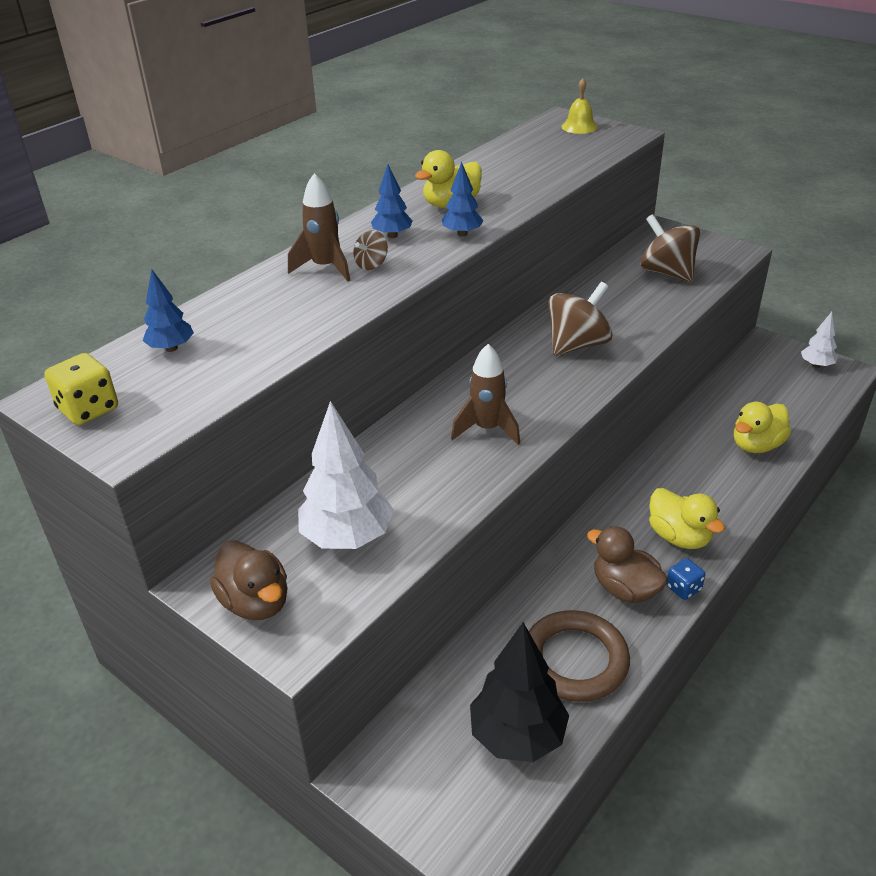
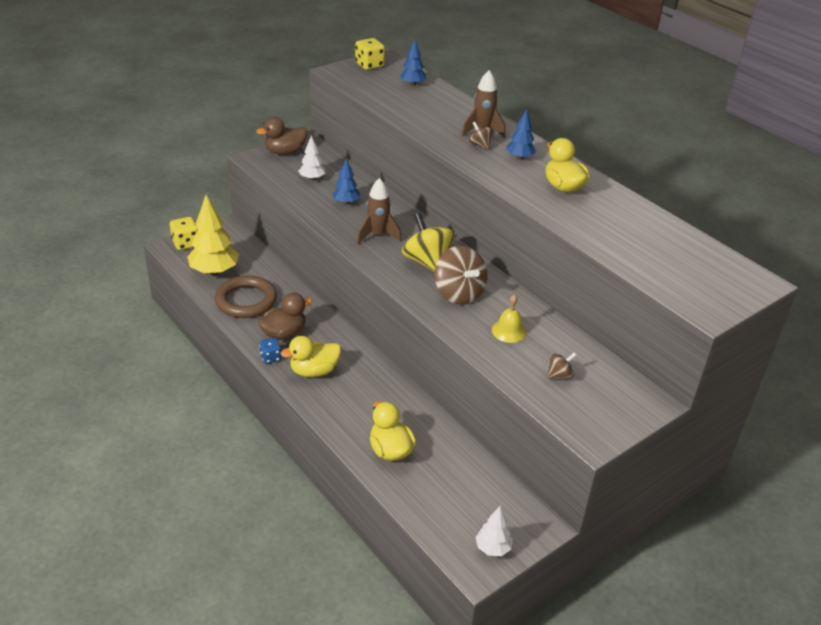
camera: 100 degrees right, 0 degrees up
(347, 537) = (312, 178): white tree -> white tree, size x0.54
(448, 824) = (186, 243): none -> yellow dice
(462, 234) = (512, 183): blue tree -> blue tree (346, 202)
(517, 736) = (214, 271): black tree -> yellow tree
(526, 377) = (427, 262): none -> yellow spinning top
(579, 127) = (730, 285): yellow bell -> yellow bell (509, 331)
(666, 272) = (559, 375): brown spinning top -> brown spinning top, size x0.50

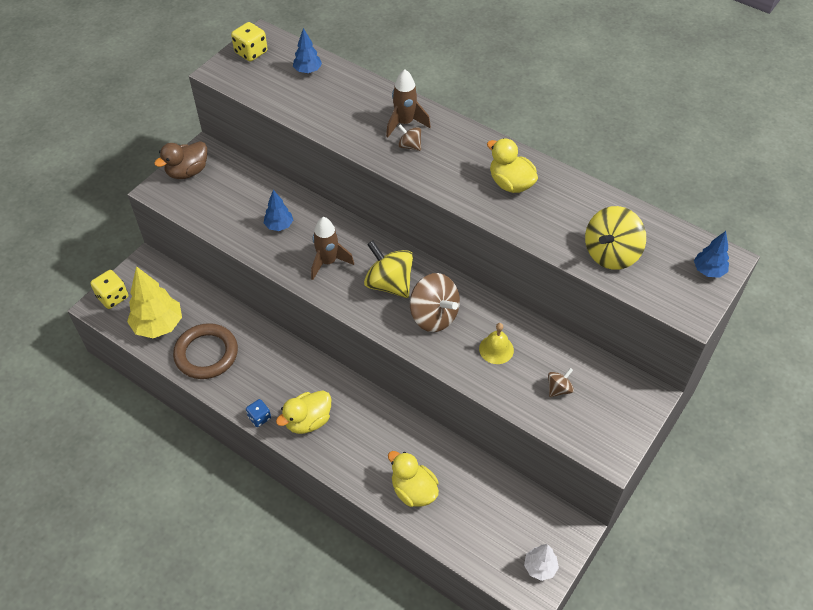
camera: 15 degrees left, 15 degrees up
(284, 333) = (261, 384): brown duck -> none
(312, 178) = (231, 202): white tree -> none
(519, 158) = (455, 153): blue tree -> blue tree (708, 271)
(641, 253) = (611, 254): none -> yellow spinning top

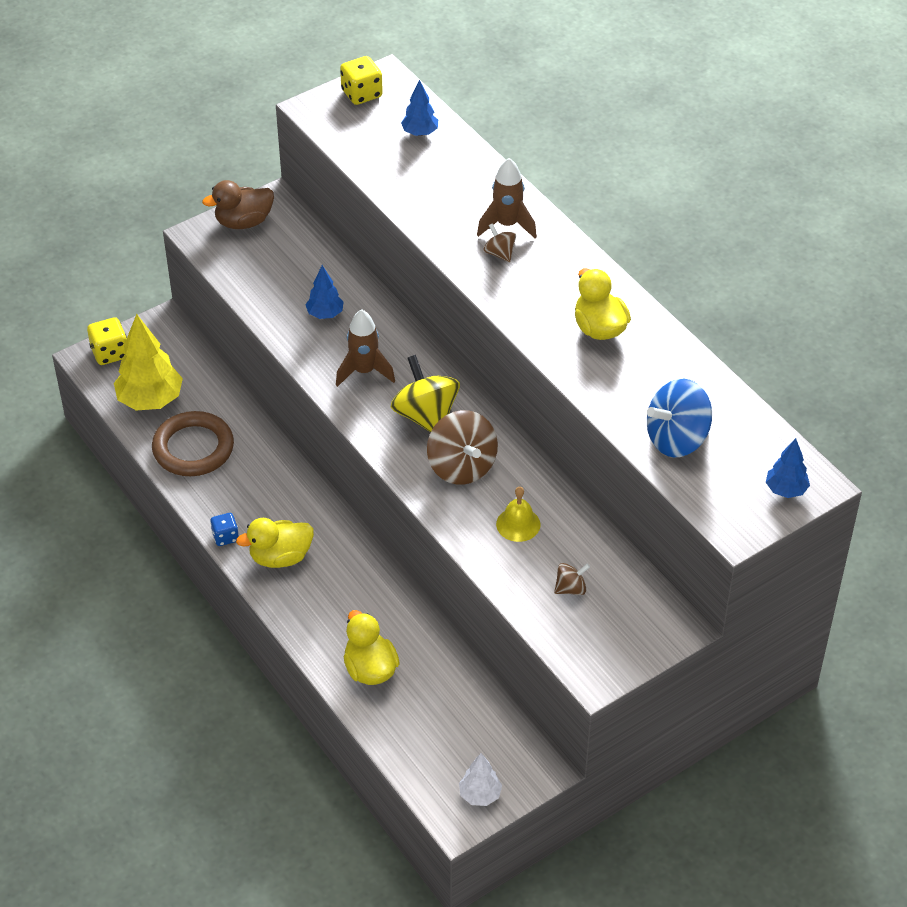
camera: 20 degrees right, 5 degrees down
(611, 254) = (677, 439): yellow spinning top -> blue spinning top

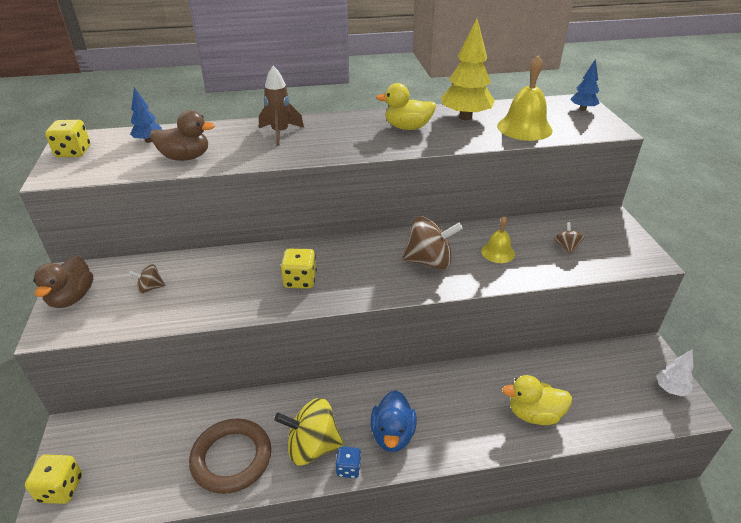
camera: 65 degrees left, 10 degrees down
(150, 400) = (149, 473): yellow tree -> yellow tree (465, 117)
(280, 557) = (392, 435): yellow duck -> blue duck
(325, 314) = (221, 283): blue tree -> none
(364, 371) = (300, 280): brown rocket -> yellow dice
(404, 178) = (185, 157): none -> brown duck
(426, 416) = (368, 263): yellow spinning top -> yellow spinning top (312, 446)
(499, 253) = (304, 142): brown spinning top -> brown spinning top (150, 288)
(677, 439) = (524, 128): blue spinning top -> yellow bell

